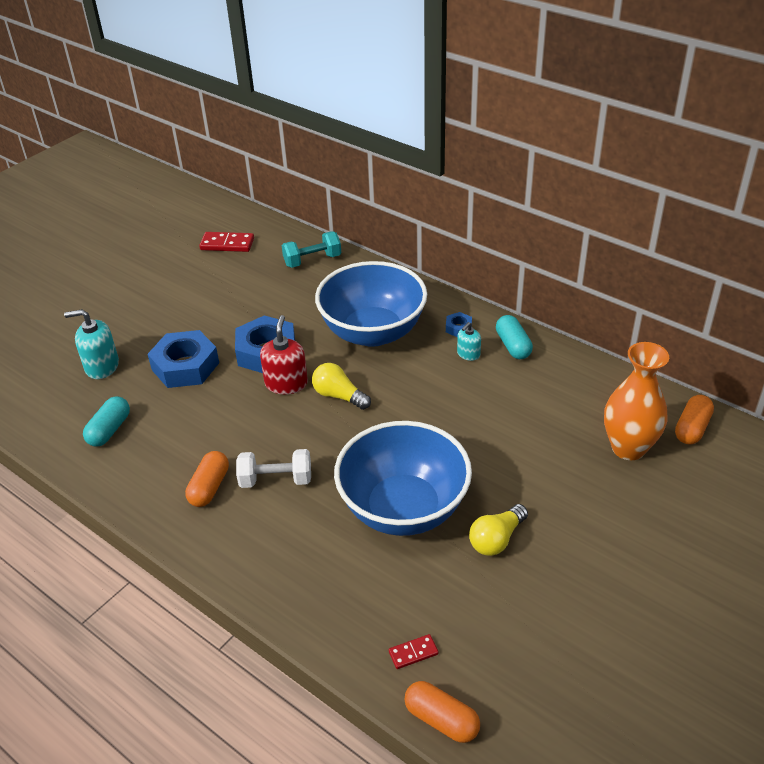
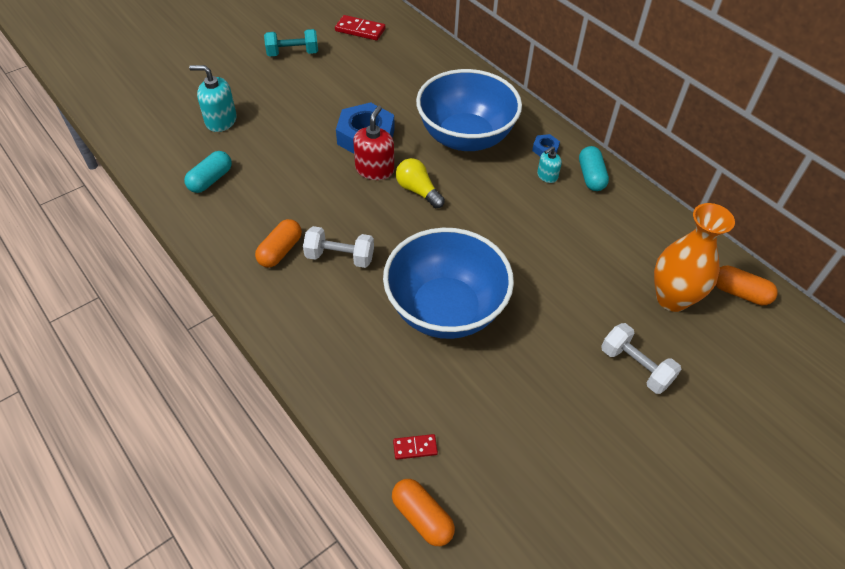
camera: 10 degrees right, 10 degrees up
(185, 366) = (291, 135): blue nut -> none
(312, 260) = (431, 59): turquoise dumbbell -> turquoise dumbbell (293, 53)
(496, 539) = (522, 358): yellow light bulb -> none
(612, 522) = (635, 367): none -> white dumbbell
(692, 428) = (739, 293): orange capsule -> orange capsule turned 75 degrees clockwise

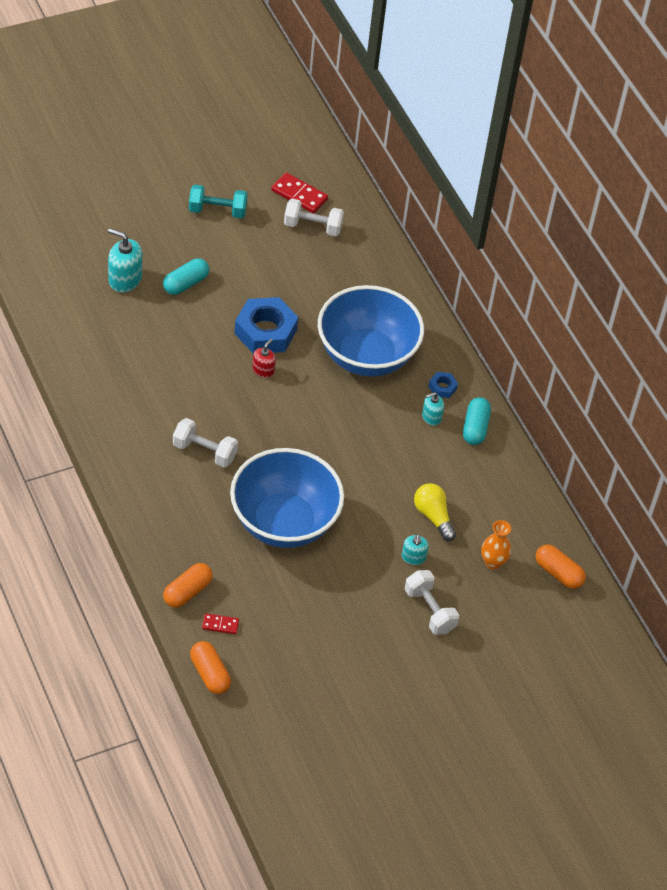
camera: 10 degrees right, 0 degrees up
(211, 180) = (102, 344): turquoise capsule -> turquoise capsule (186, 284)
(280, 251) = (152, 433): orange capsule -> orange capsule (187, 592)
(374, 169) = (263, 370): red soap dispenser -> red soap dispenser, size x0.58
(379, 50) = (312, 227): none -> white dumbbell
(418, 191) = (298, 403): yellow light bulb -> yellow light bulb (433, 516)
(592, 313) = (413, 557): none -> turquoise soap dispenser
(672, 298) = (493, 562): orange vase -> orange vase, size x0.55

